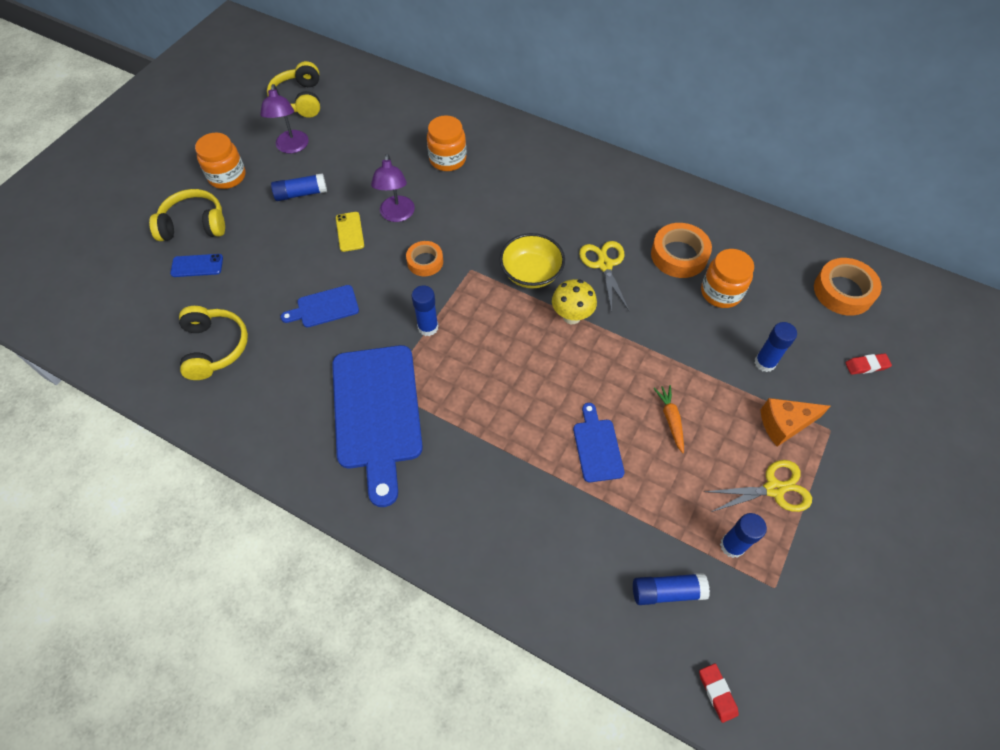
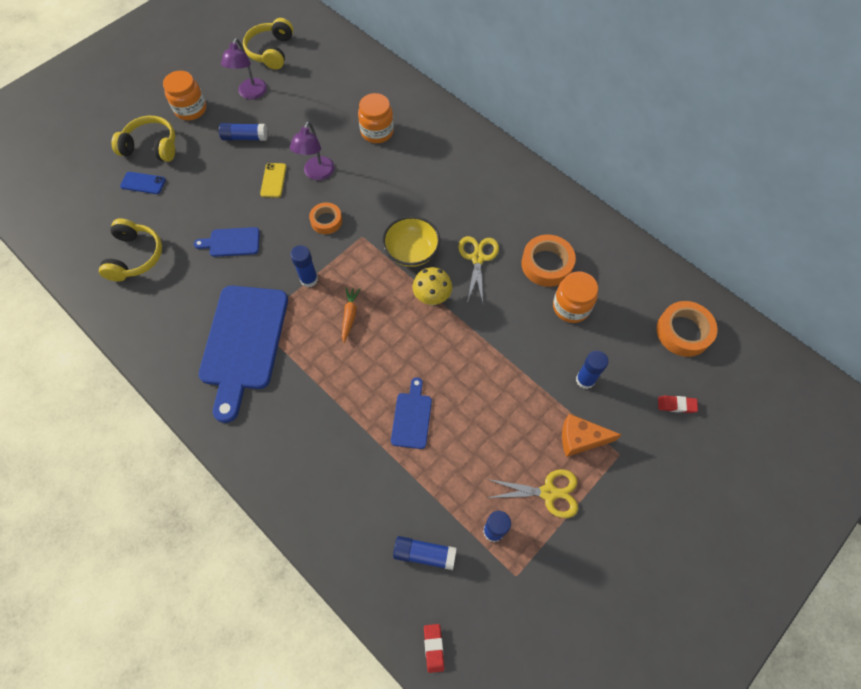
camera: 15 degrees right, 5 degrees up
(670, 419) = (483, 409): orange carrot -> orange carrot (350, 315)

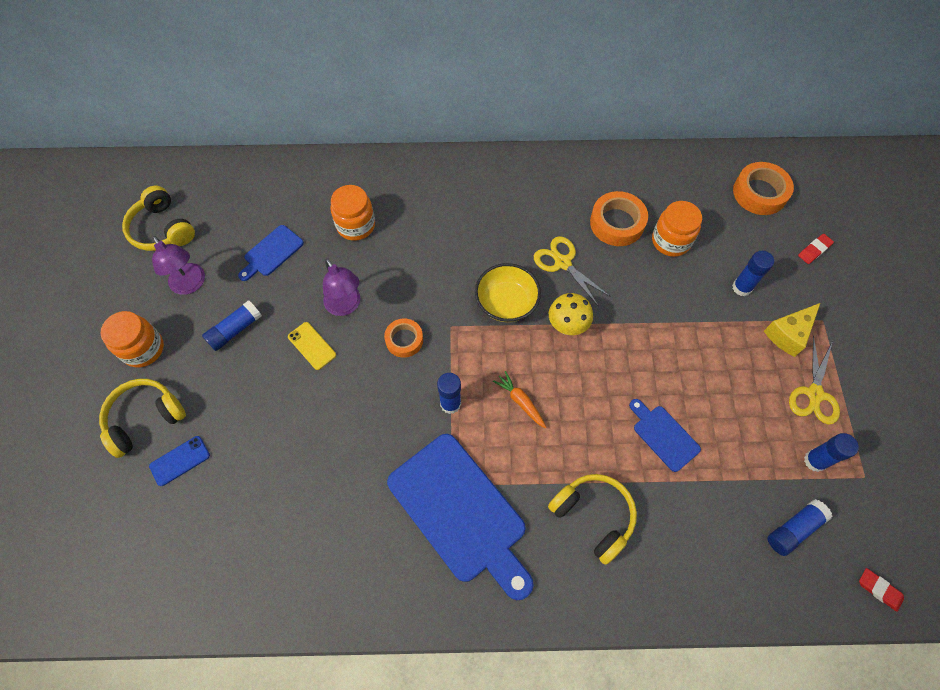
camera: 45 degrees left, 0 degrees up
(135, 256) = (260, 536): yellow headphones -> yellow headphones (593, 516)
(231, 242) = (340, 435): blue cutting board -> blue cutting board (272, 252)
(548, 493) = (814, 394): yellow scissors -> yellow scissors turned 150 degrees clockwise
(580, 439) = (788, 334): orange cheese -> yellow cheese

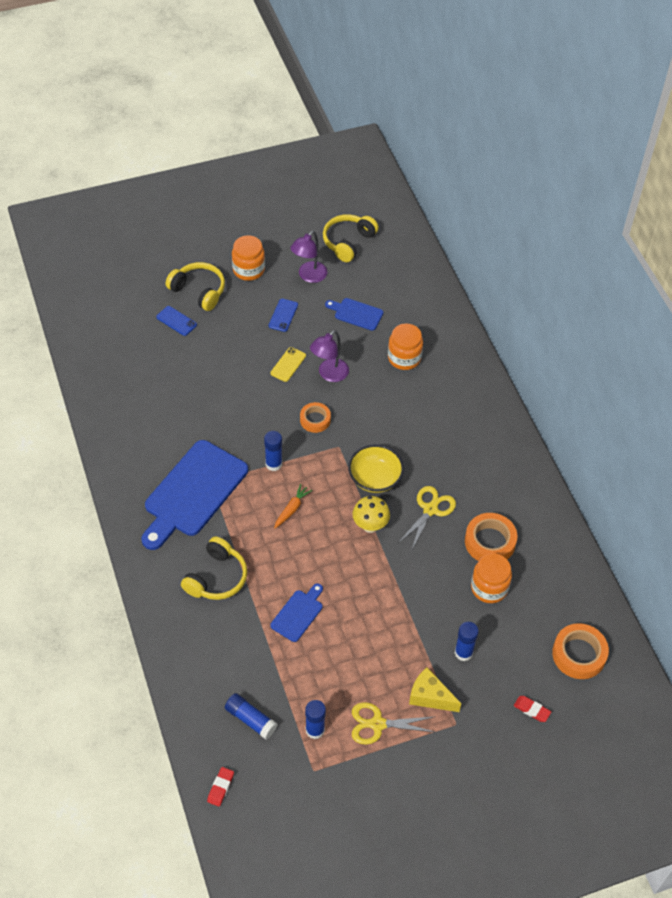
camera: 70 degrees right, 10 degrees down
(235, 330) = (283, 315): blue glue stick -> blue phone

